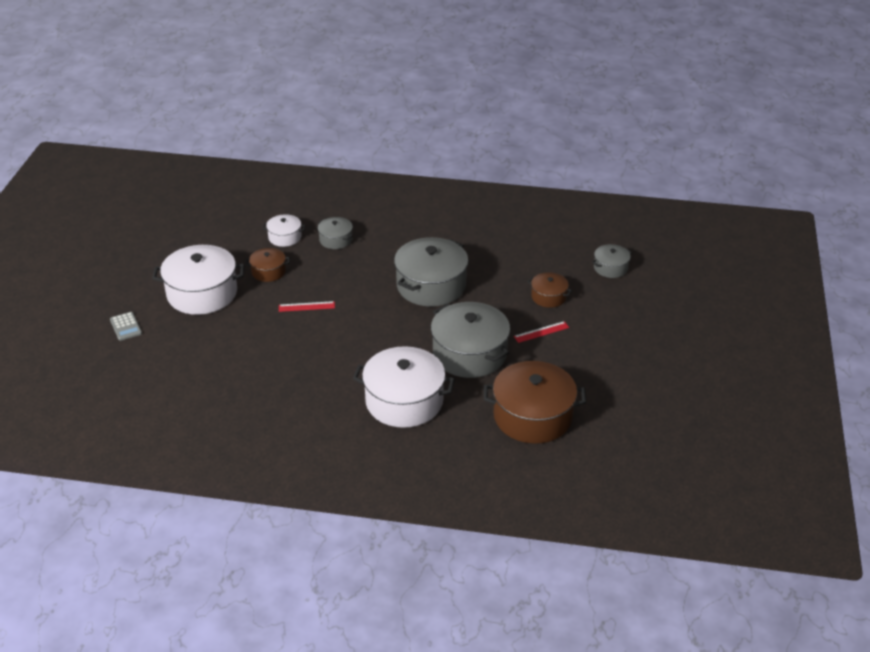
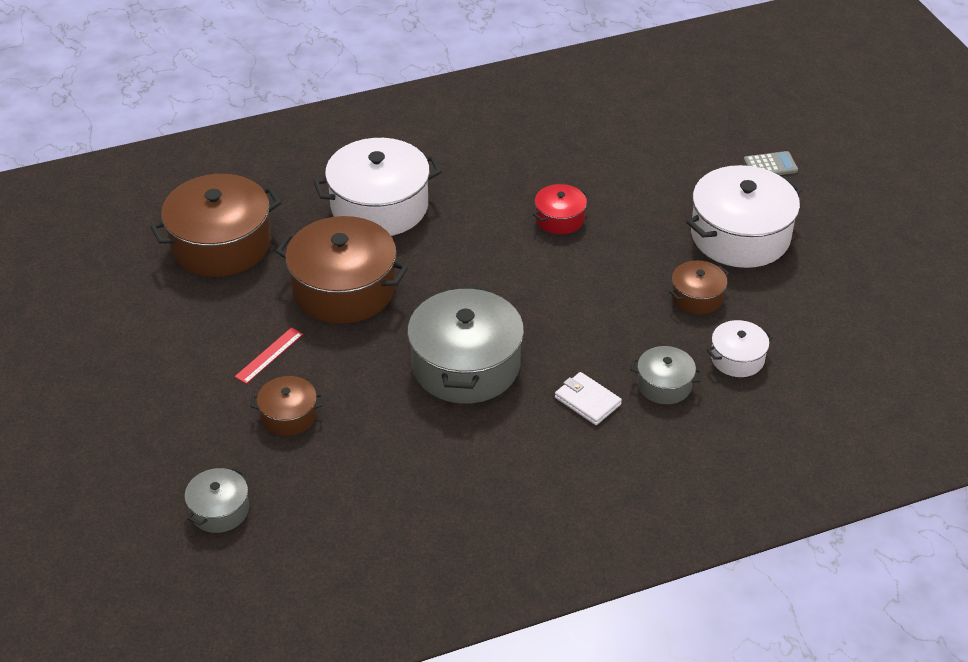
camera: 150 degrees right, 5 degrees up
(126, 326) = (770, 165): grey calculator -> grey calculator turned 135 degrees clockwise
(295, 345) = (559, 218): none -> red pot
(306, 306) = (597, 270): red ruler -> none
(382, 247) = (587, 401): none -> white wallet
(469, 354) = (344, 289): grey pot -> brown pot

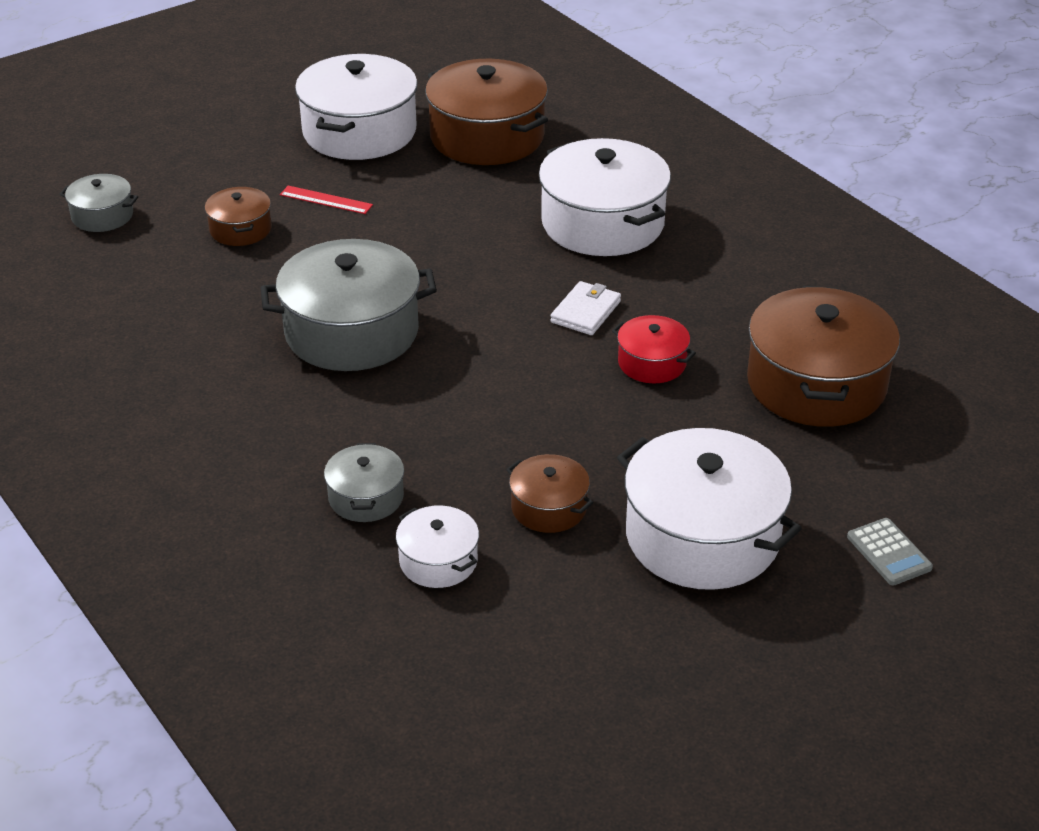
camera: 75 degrees right, 5 degrees down
(168, 319) = (359, 132): none -> white pot
(344, 289) = (448, 226): brown pot -> brown pot (816, 384)
(587, 401) = (318, 435): white wallet -> white wallet (585, 312)

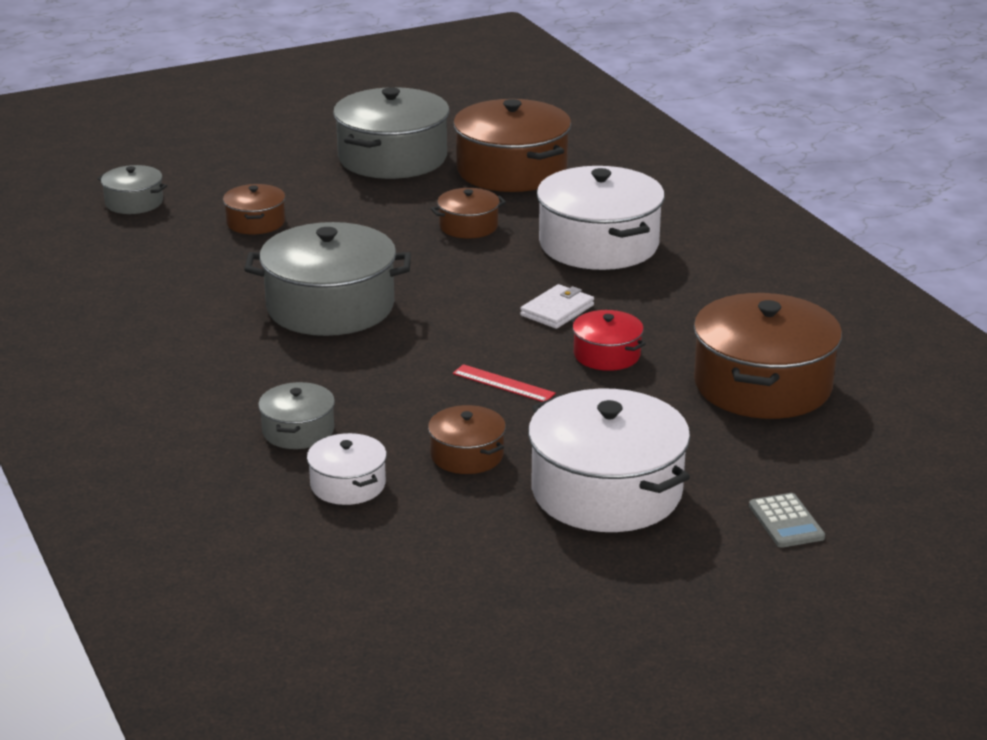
camera: 10 degrees right, 10 degrees down
(326, 200) = (342, 206): red ruler -> red ruler (503, 383)
(359, 132) = (392, 158): white pot -> grey pot
(464, 213) = (468, 226): none -> brown pot

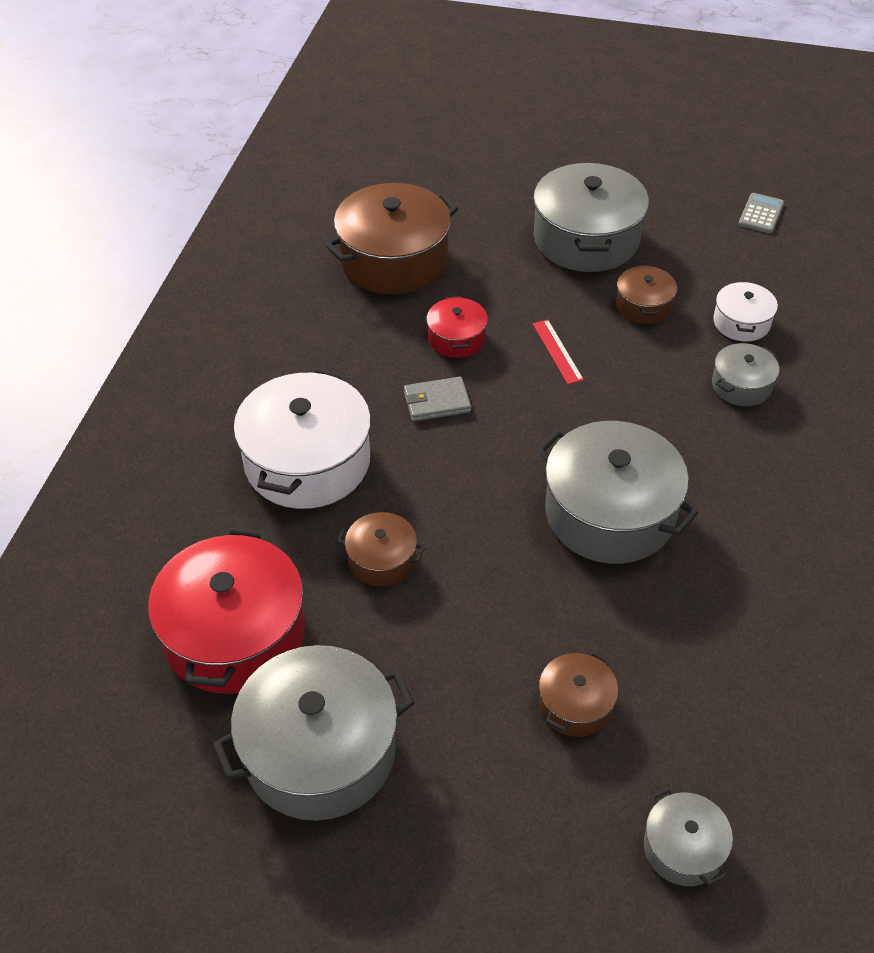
camera: 140 degrees left, 20 degrees up
(511, 170) = (235, 634): brown pot -> red pot
(557, 310) = (436, 402): white wallet -> grey wallet
(606, 491) = (586, 239): white pot -> grey pot
(786, 521) = (512, 175): grey calculator -> grey calculator (760, 214)

